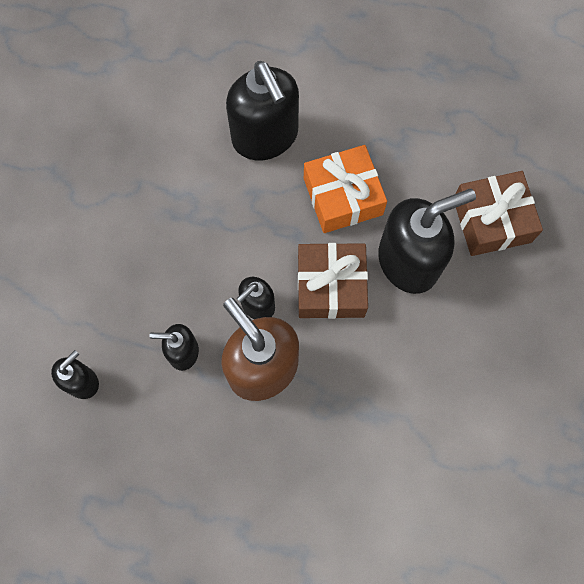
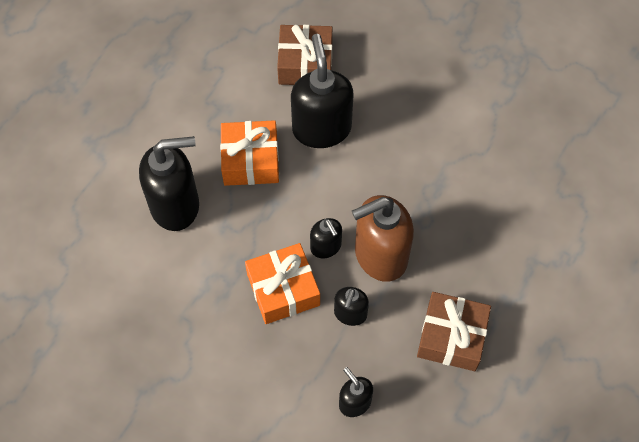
camera: 75 degrees left, 10 degrees down
(195, 273) = (283, 289): none -> orange gift
(331, 286) = (325, 189): brown gift -> brown gift (451, 337)

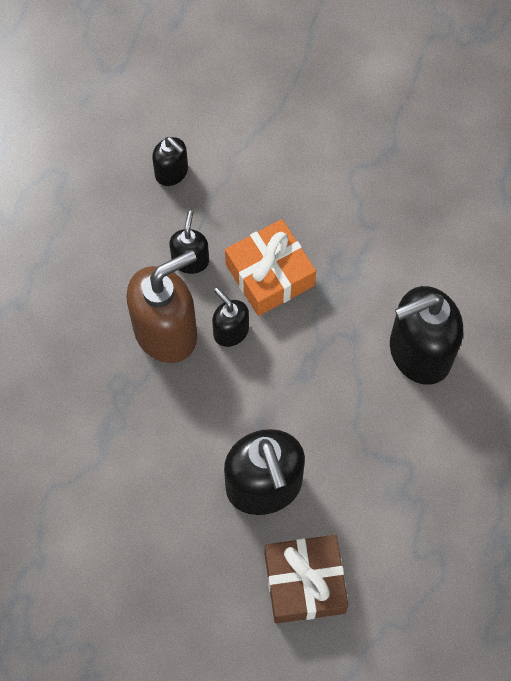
camera: 170 degrees right, 5 degrees up
(250, 160) = (344, 426): orange gift -> none
(451, 337) = (76, 254): brown gift -> none

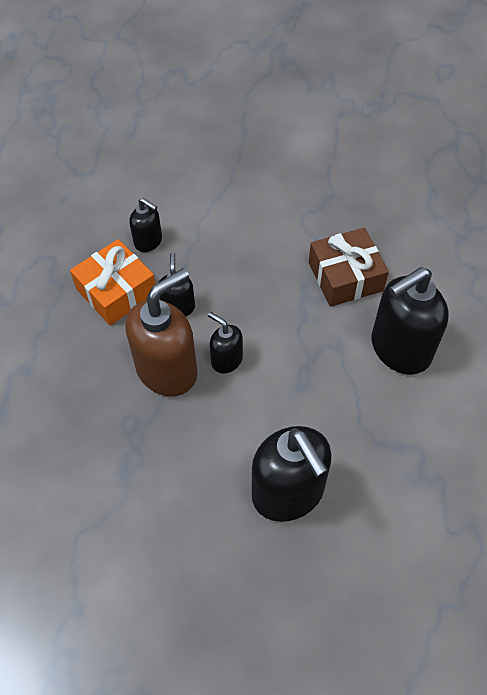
camera: 10 degrees left, 10 degrees down
(270, 275) = (251, 307): orange gift -> orange gift (116, 291)
(304, 583) = (350, 580): brown gift -> brown gift (345, 276)

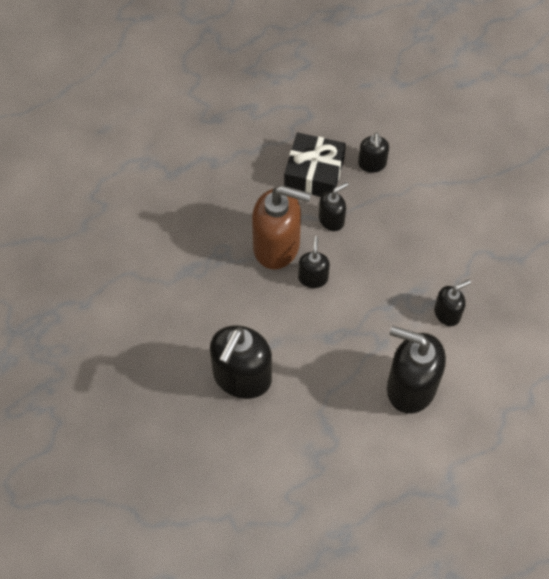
camera: 55 degrees right, 5 degrees up
(116, 291) = (314, 173): orange gift -> black gift
(345, 276) = (447, 313): brown gift -> black soap dispenser

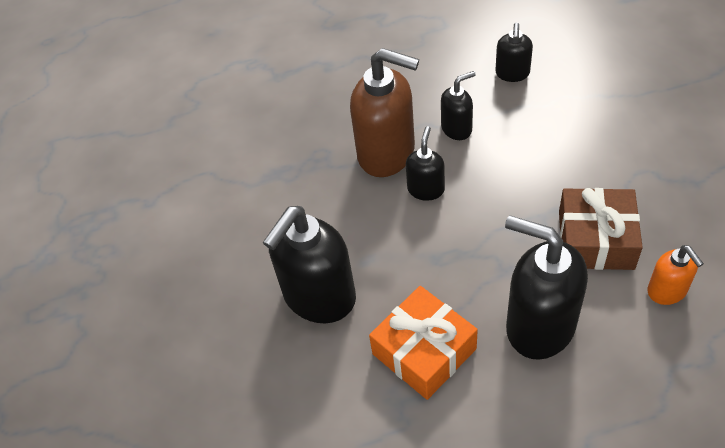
camera: 15 degrees right, 10 degrees down
(314, 173) = (442, 80): black gift -> none
(328, 414) = (424, 351): none -> orange gift
(447, 313) = (595, 240): black soap dispenser -> brown gift
(500, 352) = (667, 291): none -> orange soap dispenser

